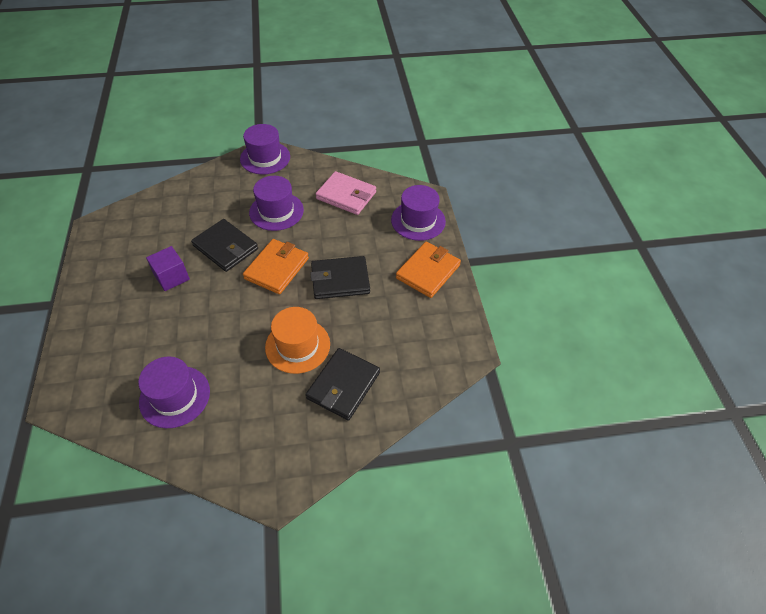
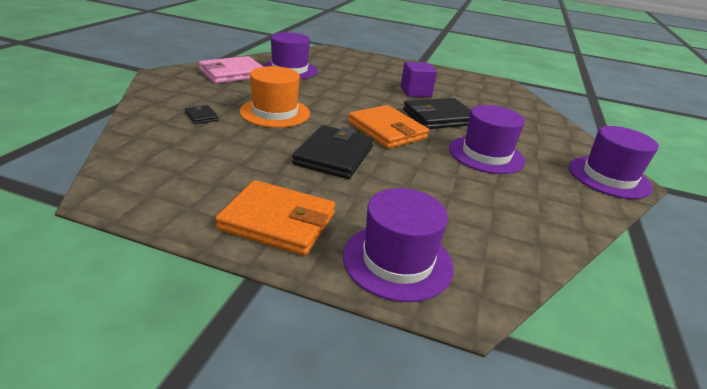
camera: 115 degrees right, 20 degrees down
(343, 385) = (201, 116): black wallet -> black wallet, size x0.45
(346, 195) = (499, 212): pink wallet -> pink wallet (232, 73)
(428, 271) = (278, 221): orange wallet -> orange wallet turned 45 degrees counterclockwise

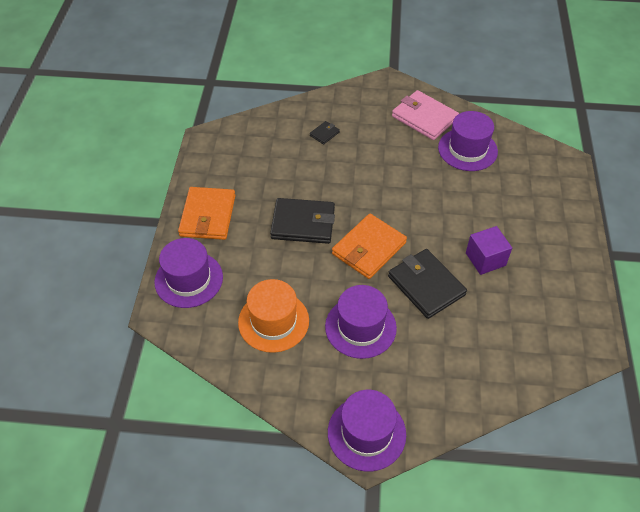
camera: 80 degrees right, 20 degrees up
(275, 112) = (358, 170): orange hat -> orange hat (273, 321)

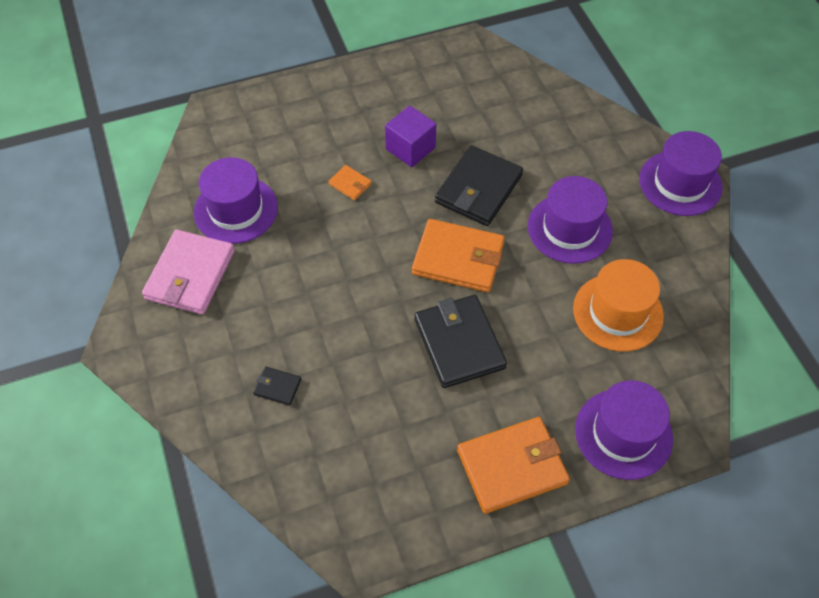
camera: 115 degrees left, 5 degrees up
(464, 213) = (350, 184): none -> orange wallet

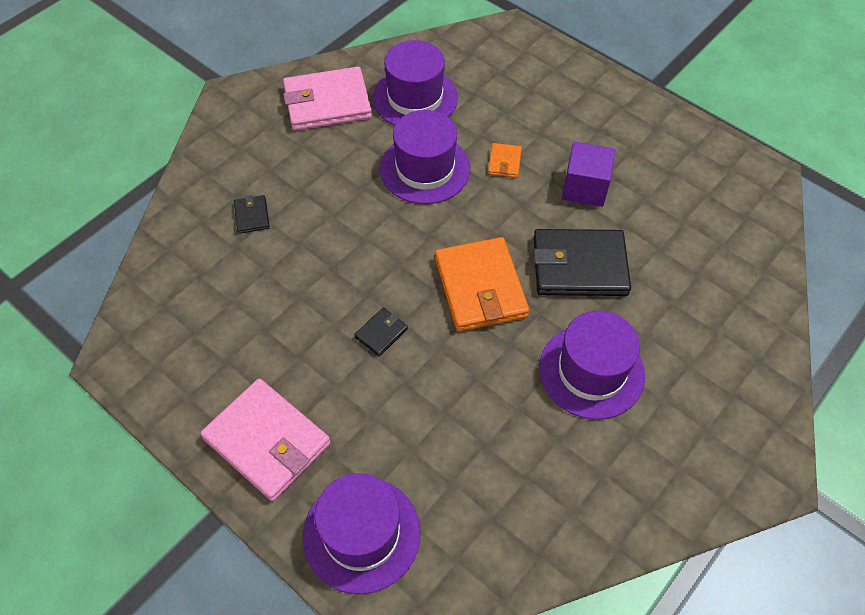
camera: 60 degrees right, 0 degrees up
(459, 343) = (381, 333): black wallet -> black wallet, size x0.45
(512, 467) = (267, 441): orange wallet -> pink wallet
(618, 312) = (513, 465): orange hat -> none
(680, 183) = (745, 460): purple hat -> purple hat (425, 169)

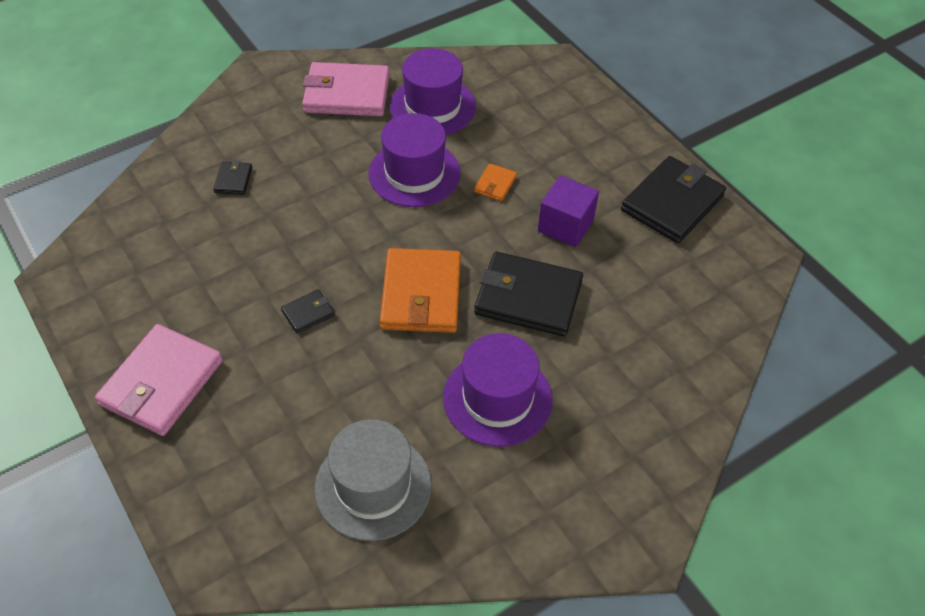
camera: 15 degrees right, 5 degrees down
(267, 441) = (162, 383): pink wallet -> pink wallet turned 60 degrees clockwise
(361, 534) = (212, 488): purple hat -> none
(513, 488) = (373, 486): none -> grey hat
(670, 144) = (672, 203): none -> black wallet

